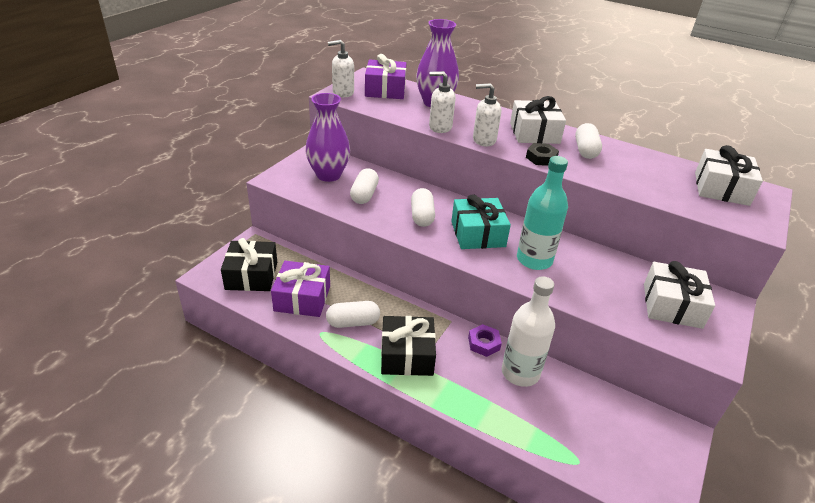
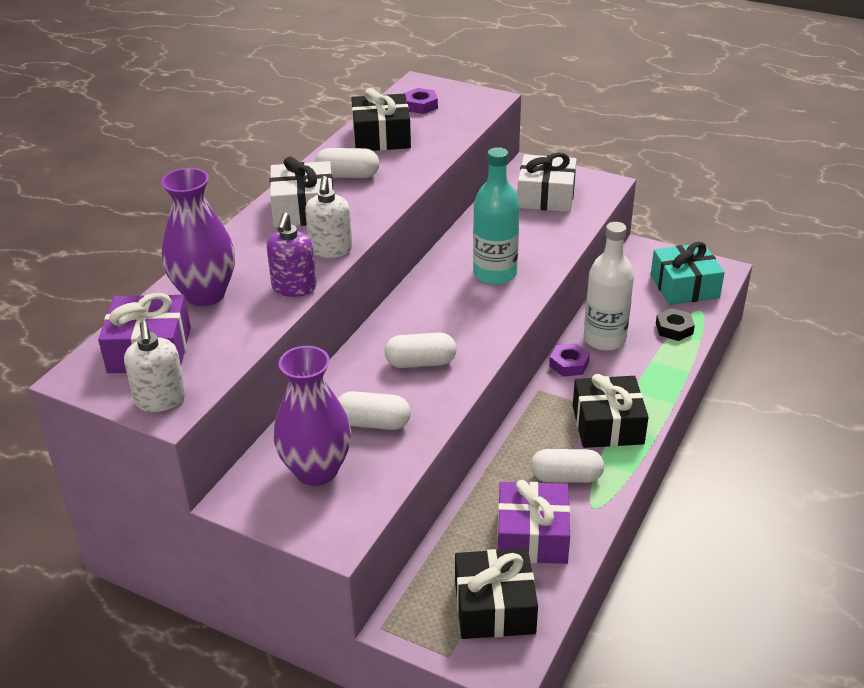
camera: 90 degrees left, 0 degrees up
(353, 322) = (566, 477): white capsule -> white capsule turned 75 degrees counterclockwise
(440, 127) = (294, 288): white soap dispenser -> purple soap dispenser
(478, 234) = (452, 314): turquoise gift -> turquoise gift (684, 286)
(541, 158) = (375, 208): black nut -> black nut (674, 328)
(653, 167) = (381, 137): none -> black gift
(721, 188) = (420, 105): white gift -> purple nut

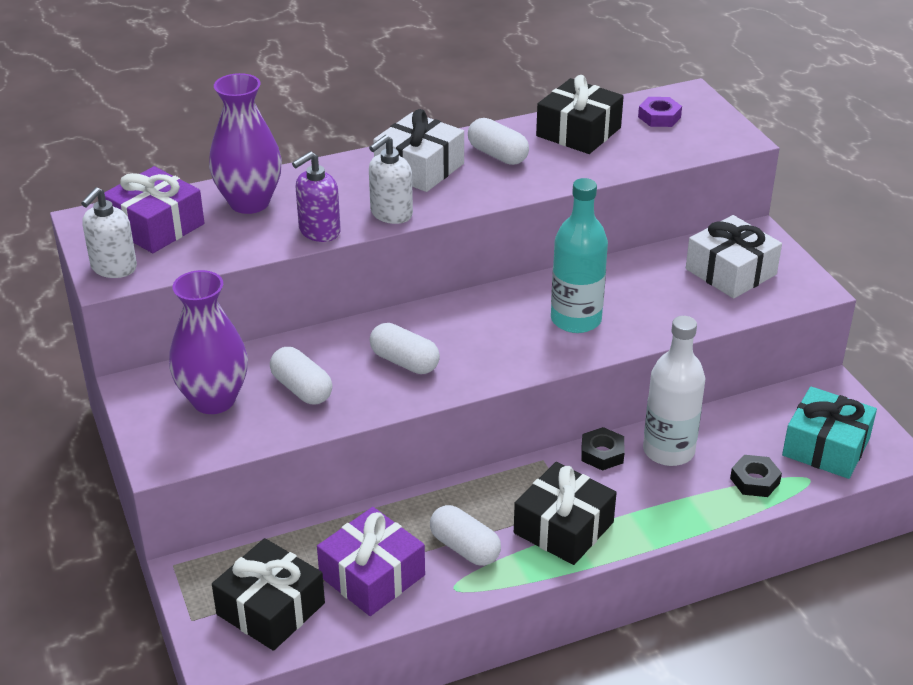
camera: 40 degrees right, 0 degrees up
(569, 364) = (602, 453): purple nut -> black nut

